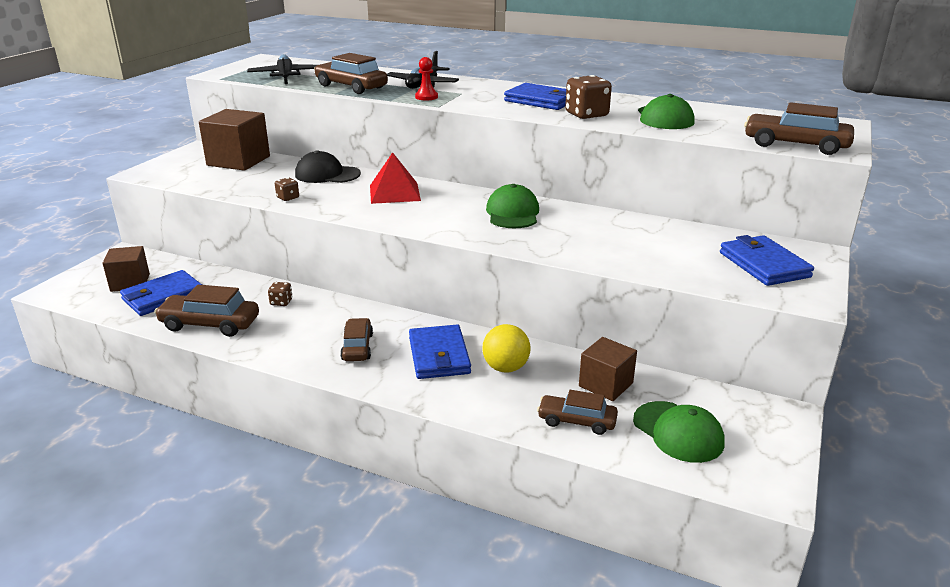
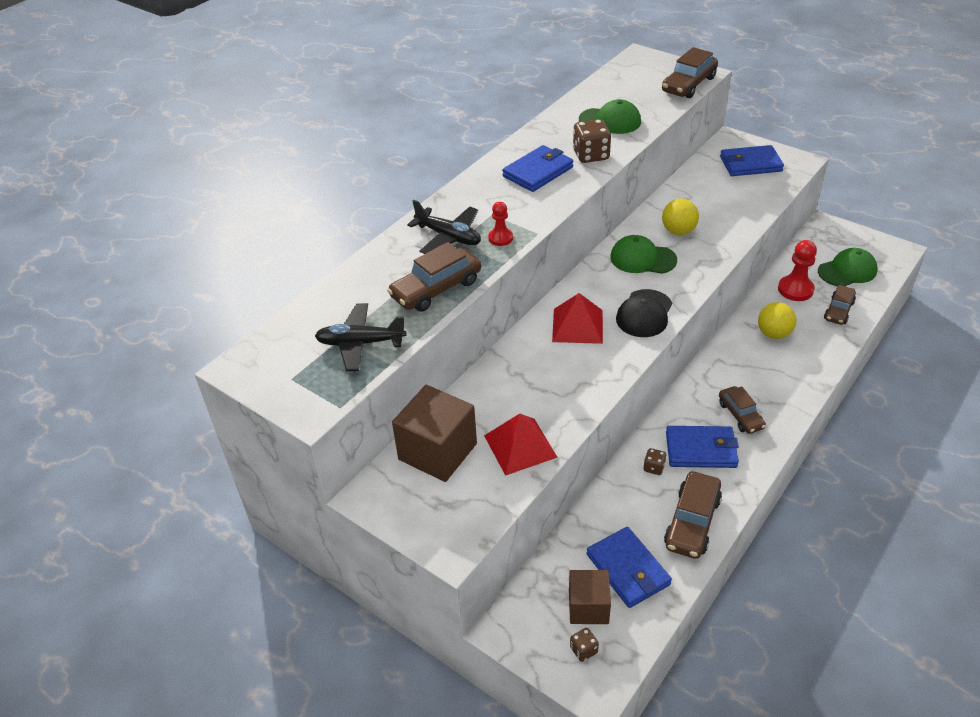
camera: 75 degrees left, 15 degrees up
(240, 183) = (520, 446): none -> red pyramid
(288, 198) = (574, 404): brown dice -> brown dice (583, 650)
(327, 174) = (510, 373): black cap -> black cap (644, 314)
(357, 347) = (740, 415): brown car -> brown car turned 120 degrees counterclockwise
(439, 356) = (755, 367): blue wallet -> blue wallet (701, 450)
(574, 228) = (678, 231): none -> yellow ball
(605, 384) = (795, 289): brown cube -> red pawn

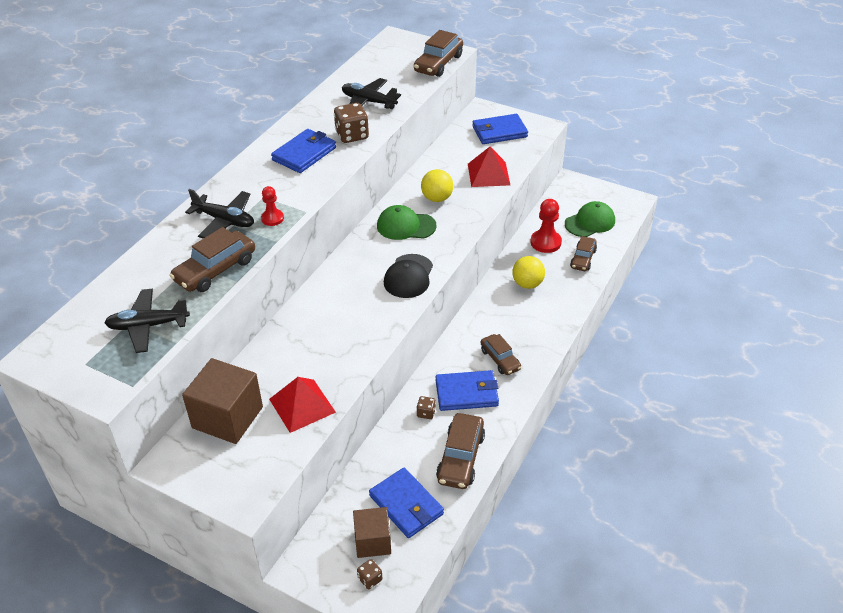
camera: 10 degrees left, 0 degrees up
(577, 326) = (349, 292): red pyramid -> red pyramid (488, 174)
(610, 121) = (368, 102): green cap -> black plane

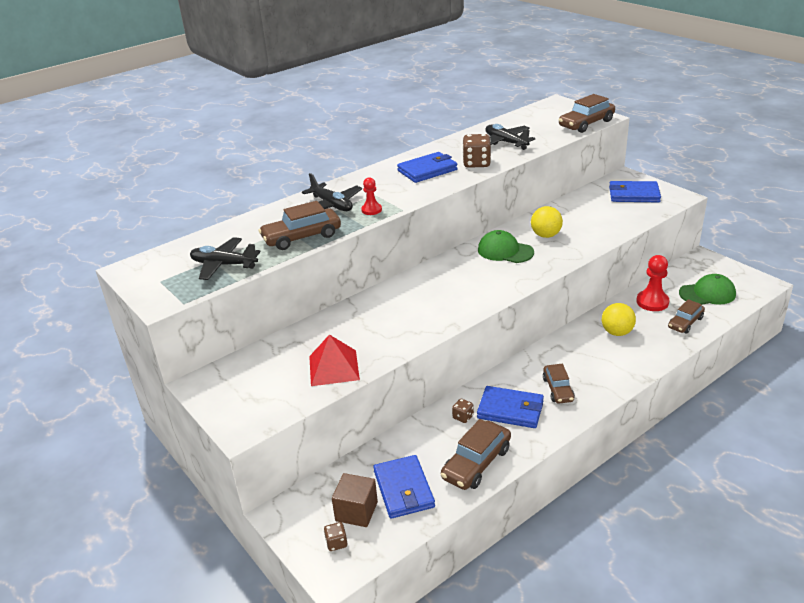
camera: 25 degrees right, 10 degrees down
(227, 417) = (267, 362): brown cube -> none
(408, 276) = (486, 289): black cap -> none
(488, 174) = (605, 225): red pyramid -> none

